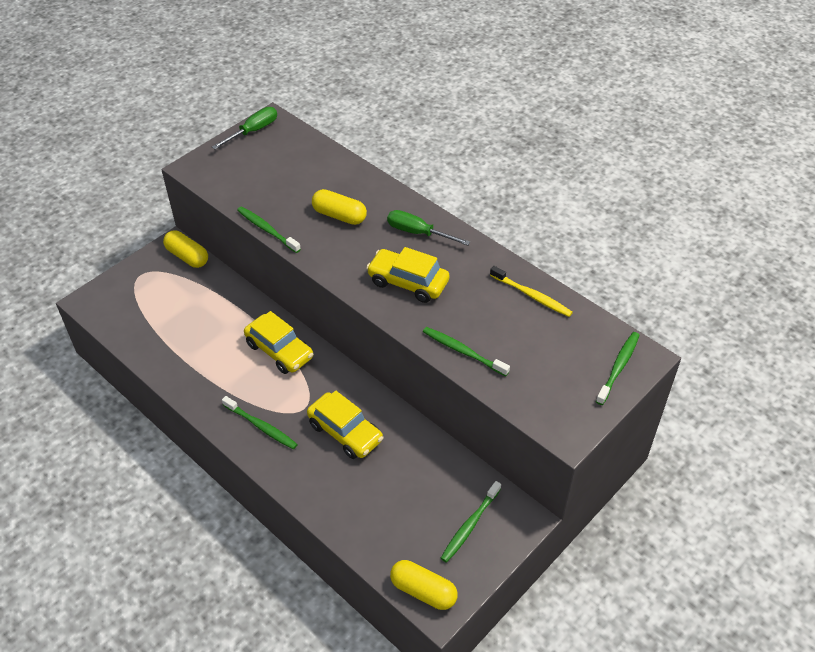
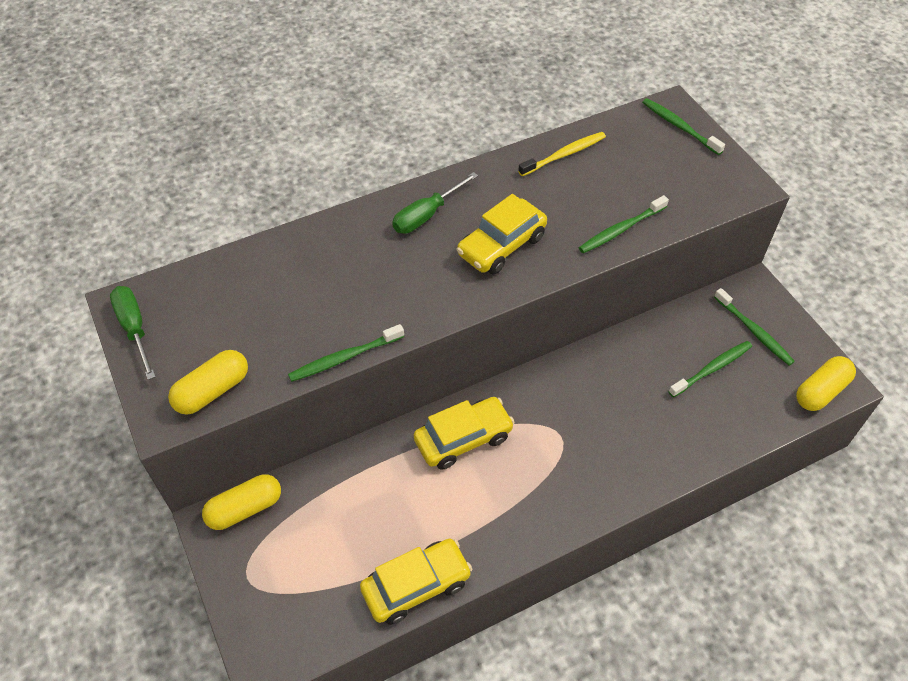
camera: 70 degrees left, 5 degrees up
(261, 427) = (573, 486): green toothbrush -> green toothbrush (712, 368)
(339, 216) = (359, 278): yellow capsule -> yellow capsule (212, 391)
(345, 432) = (608, 404): yellow car -> yellow car (416, 586)

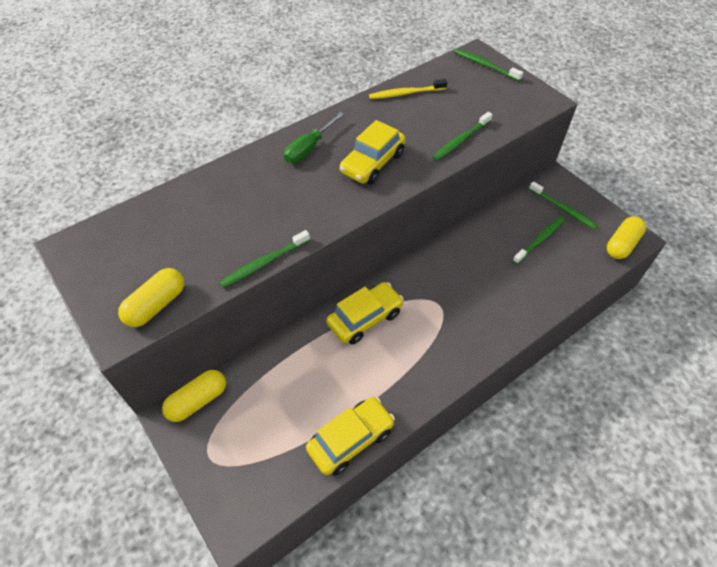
camera: 10 degrees left, 0 degrees up
(134, 329) = (81, 265): green screwdriver -> none
(564, 154) = (405, 93): yellow toothbrush -> yellow toothbrush turned 150 degrees counterclockwise

